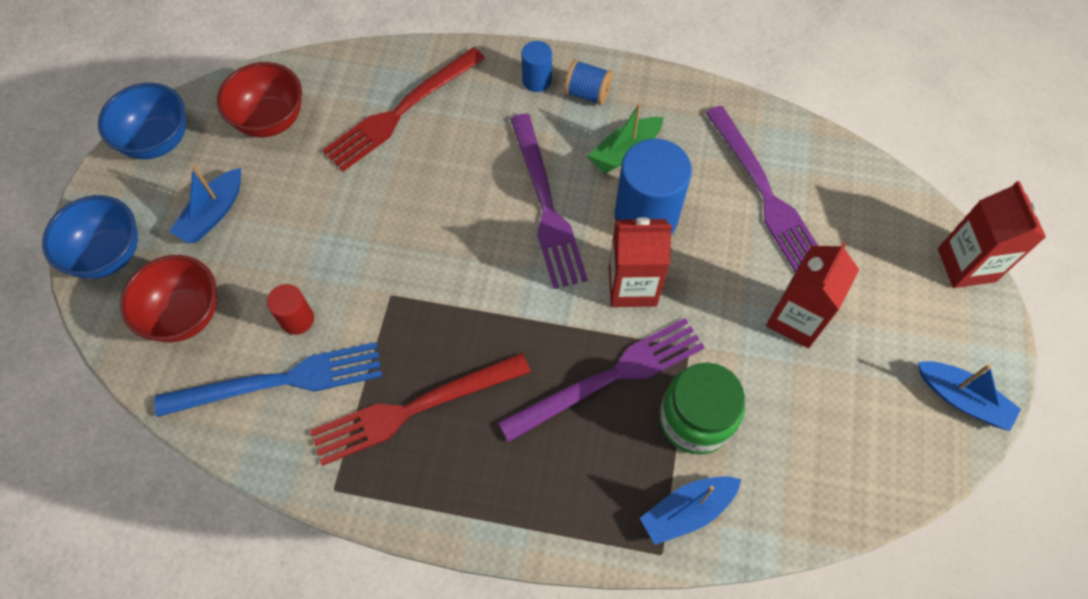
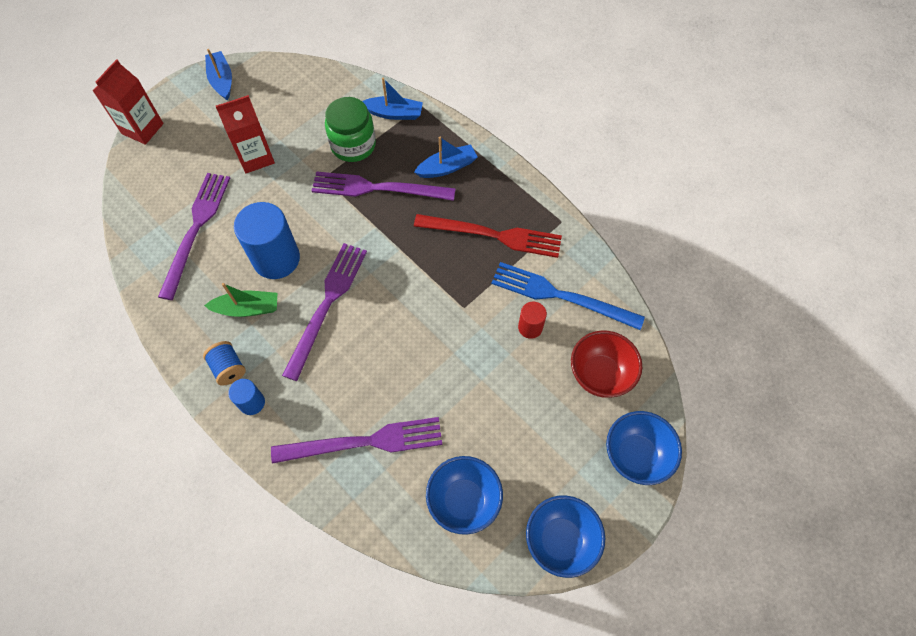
camera: 145 degrees left, 0 degrees up
(213, 213) = (547, 442): blue boat -> blue boat (447, 167)
(271, 120) = (464, 501): red bowl -> blue bowl
(401, 111) = (364, 442): red fork -> purple fork
(632, 286) = (322, 225): red carton -> none

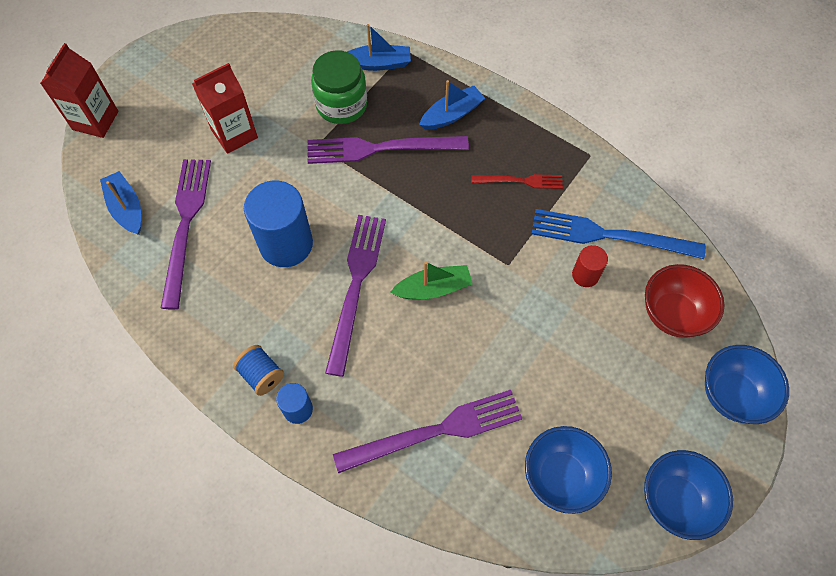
camera: 10 degrees left, 0 degrees up
(222, 80) = (174, 53): blue boat -> blue boat (126, 208)
(247, 308) = (266, 305): green boat -> green boat (433, 288)
(493, 235) = (520, 181): red fork -> red fork, size x0.56

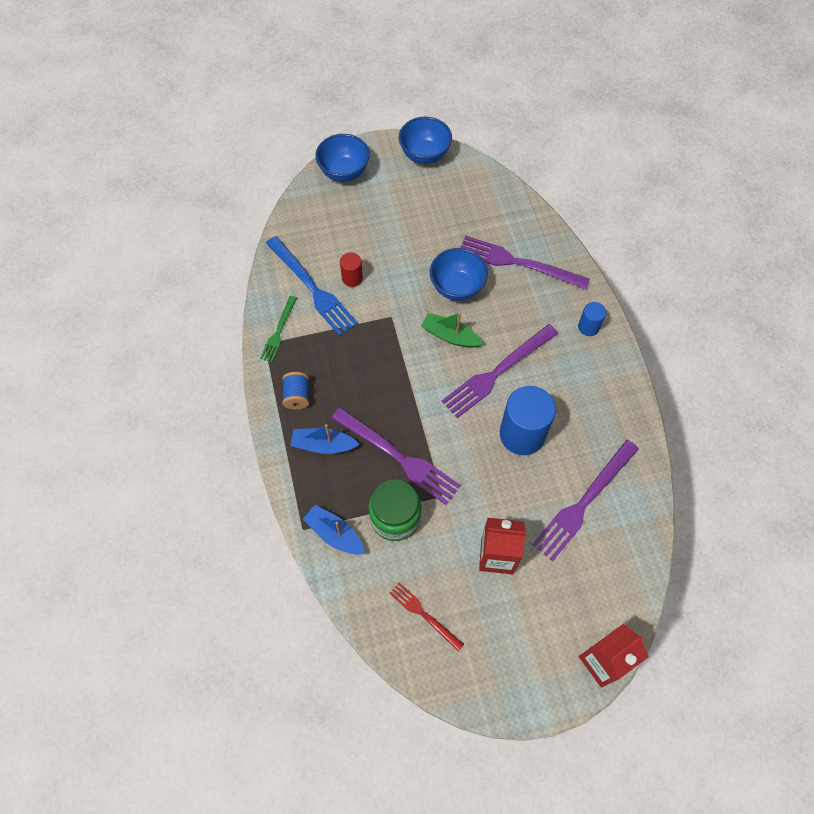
camera: 140 degrees left, 0 degrees up
(126, 208) = (621, 550): blue boat -> none
(261, 375) = (597, 361): blue spool -> blue spool (297, 396)
(520, 181) = (328, 361): red fork -> red fork (424, 614)
(561, 476) = (470, 200): blue bowl -> blue bowl (457, 287)
(592, 174) = (278, 331): none -> green fork
(672, 314) = (328, 225): red bowl -> none

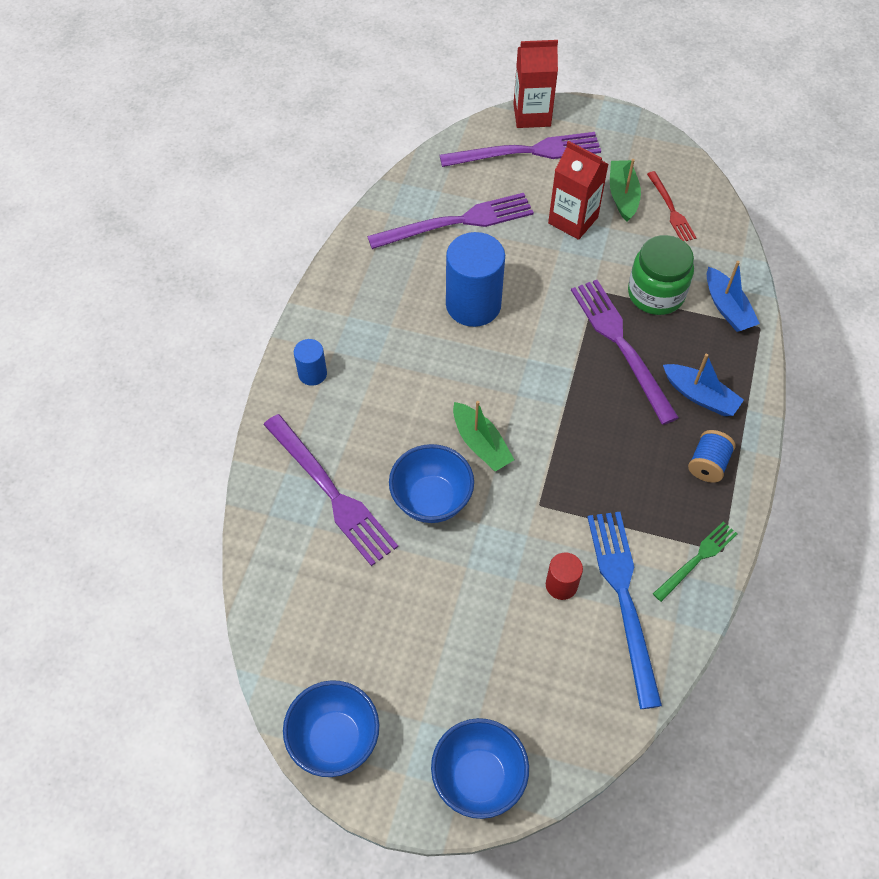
camera: 150 degrees left, 5 degrees down
(471, 607) = (622, 195): none -> green boat
(497, 372) = (454, 377): purple fork -> purple fork (526, 152)

